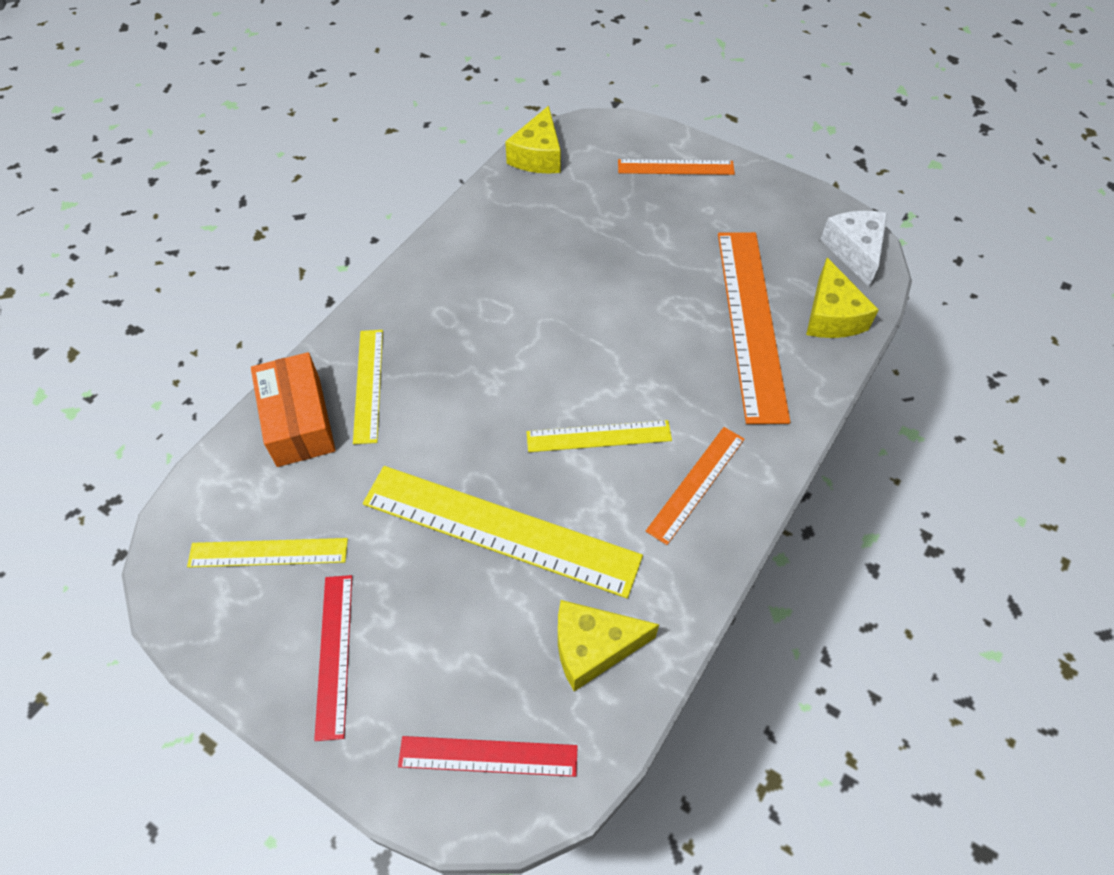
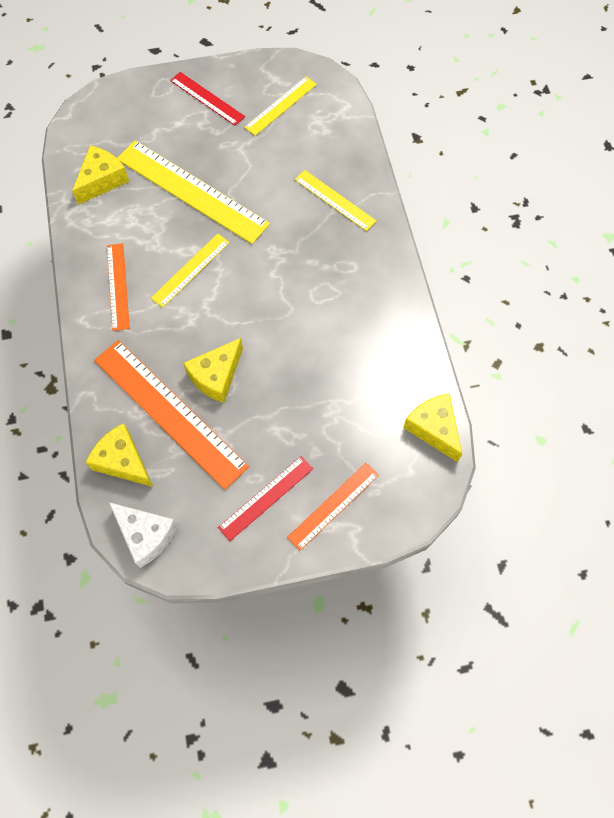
camera: 135 degrees right, 10 degrees up
(298, 421) = (343, 159): orange box -> none
(488, 756) = (108, 116): red ruler -> red ruler (266, 498)
(500, 530) = (192, 191): yellow ruler -> yellow ruler turned 60 degrees clockwise
(676, 318) = (216, 376): none -> yellow cheese

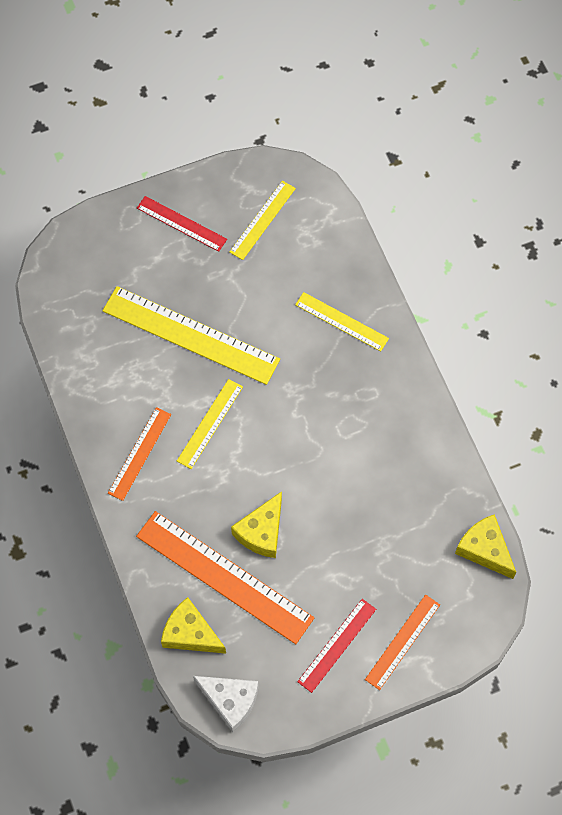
camera: 10 degrees left, 0 degrees up
(102, 180) = (93, 338): yellow cheese -> none
(118, 286) = (139, 453): orange ruler -> orange ruler turned 45 degrees clockwise

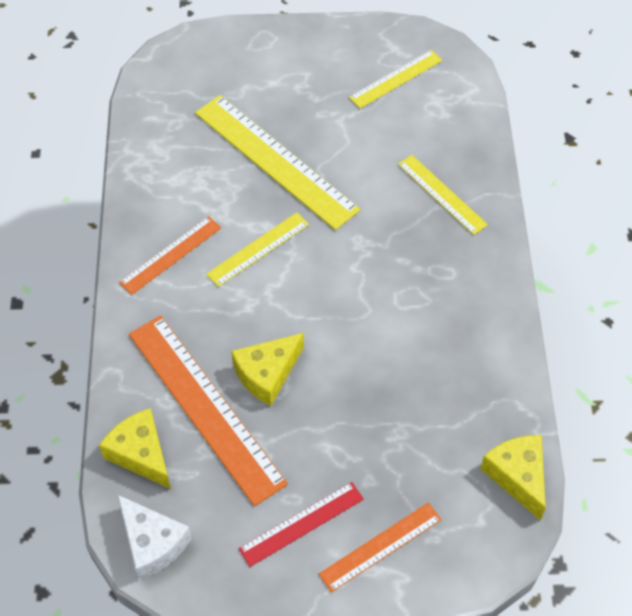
camera: 20 degrees right, 10 degrees down
(181, 223) = (311, 59): red ruler -> none

